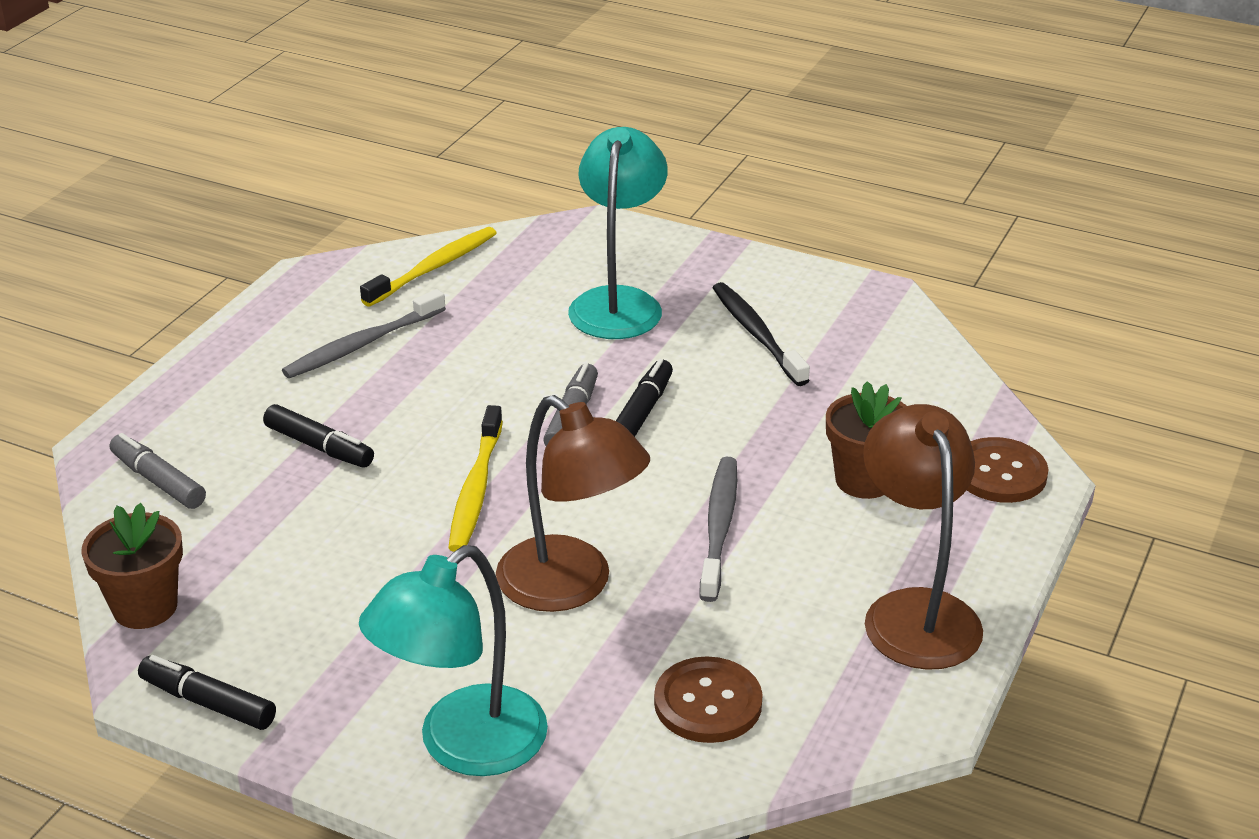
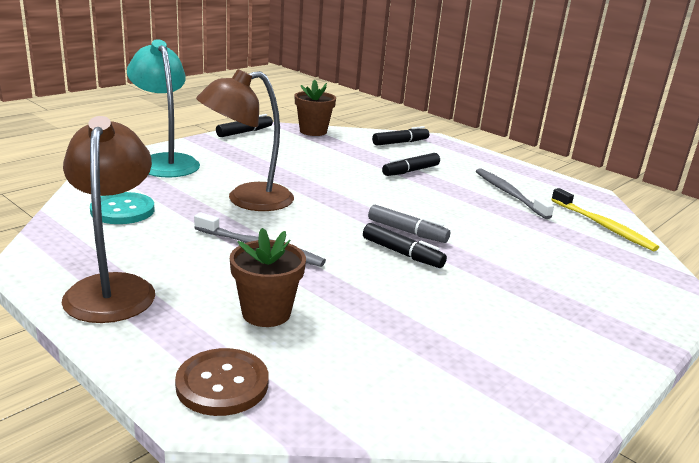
camera: 105 degrees right, 10 degrees down
(158, 481) = (400, 142): grey marker -> black marker
(476, 489) = (350, 195): yellow toothbrush -> none
(618, 302) = (552, 277): turquoise lamp -> none
(708, 703) = (122, 210): brown button -> turquoise button
(757, 334) = (493, 323): black toothbrush -> none
(915, 611) = (113, 288): brown lamp -> brown lamp turned 105 degrees counterclockwise

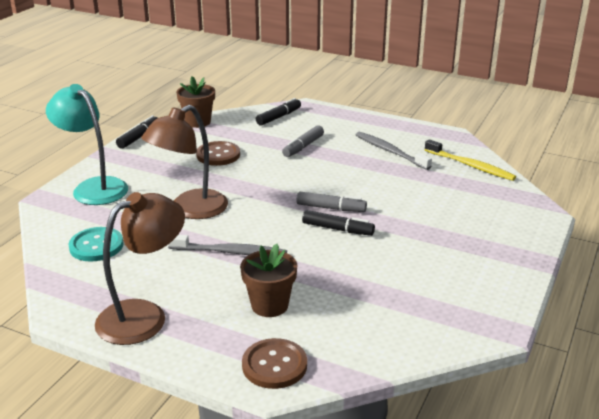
camera: 15 degrees left, 5 degrees up
(113, 288) = (144, 316): brown lamp -> brown lamp turned 75 degrees clockwise
(313, 160) = (218, 155): none -> brown button
(410, 171) = (303, 147): black marker -> grey marker

